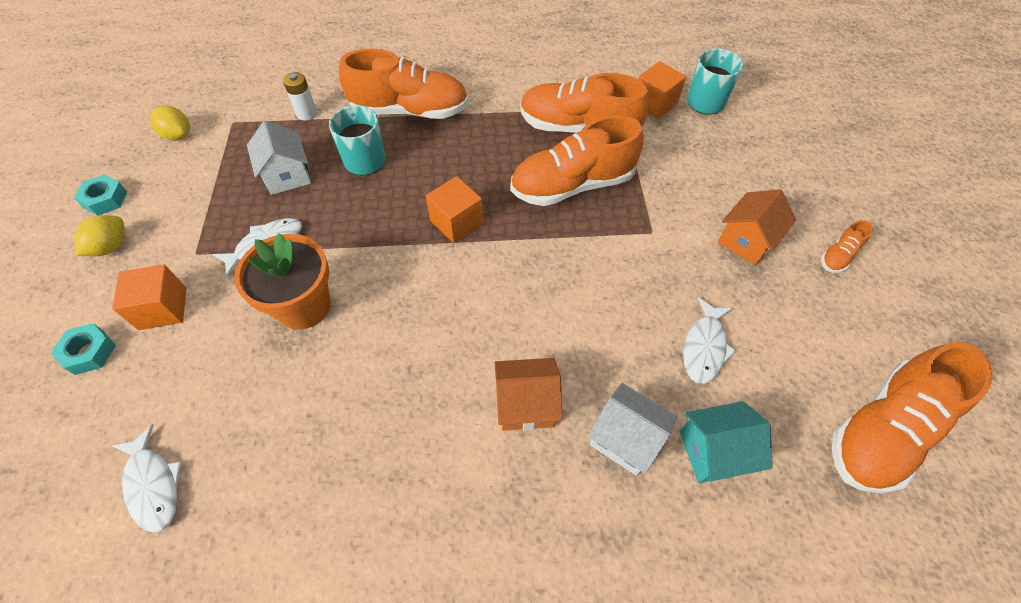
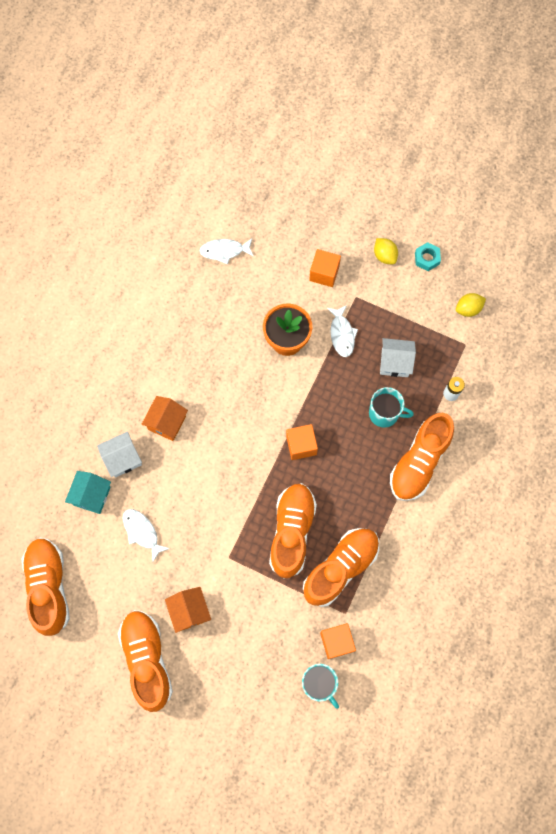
camera: 120 degrees right, 15 degrees up
(89, 352) = (314, 236): turquoise nut -> none
(838, 256) = (147, 659): orange shoe -> orange shoe, size x2.29

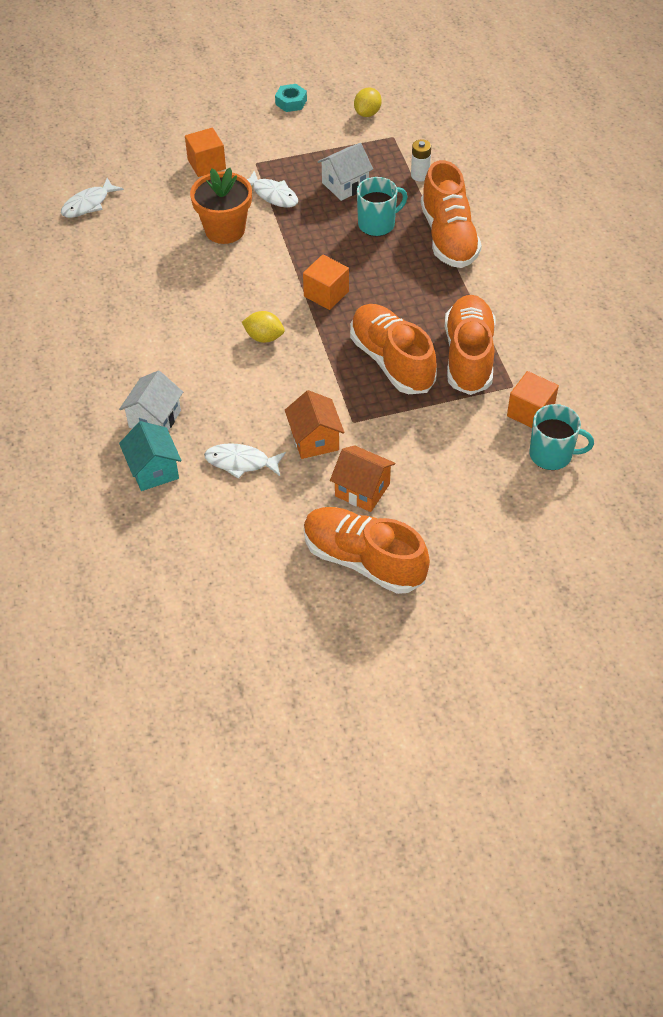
camera: 40 degrees left, 20 degrees down
(49, 587) = (189, 577): orange shoe -> none
(167, 423) = (171, 362): orange house -> orange house (314, 439)
(384, 256) = (250, 121): yellow lemon -> yellow lemon (264, 337)

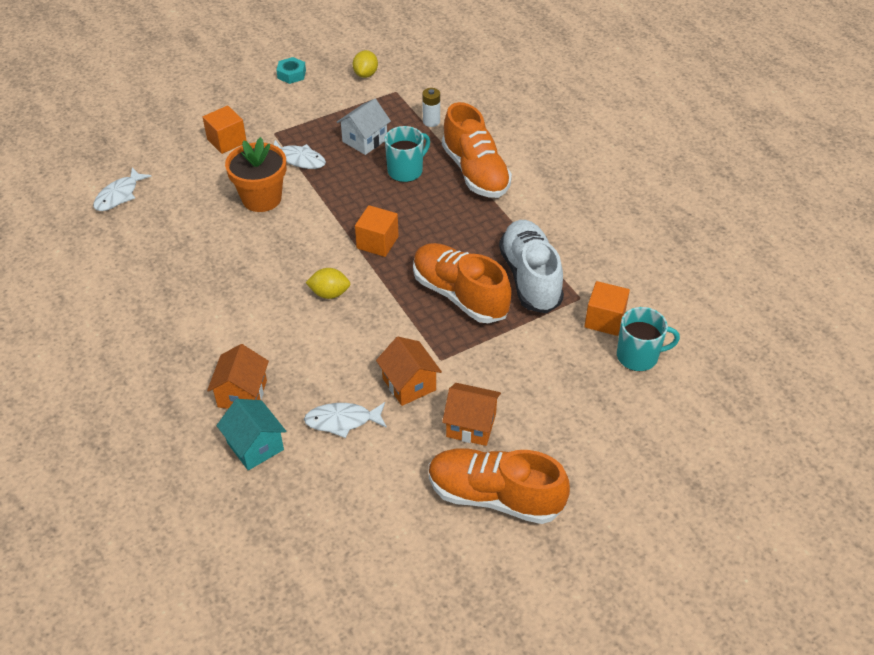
camera: 15 degrees left, 5 degrees down
(155, 419) = (242, 394): white house -> orange house
(468, 356) = (530, 278): orange shoe -> white shoe

